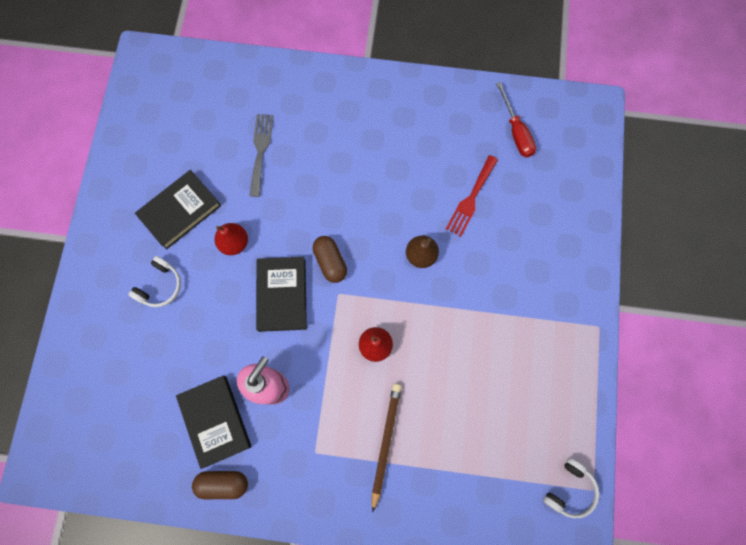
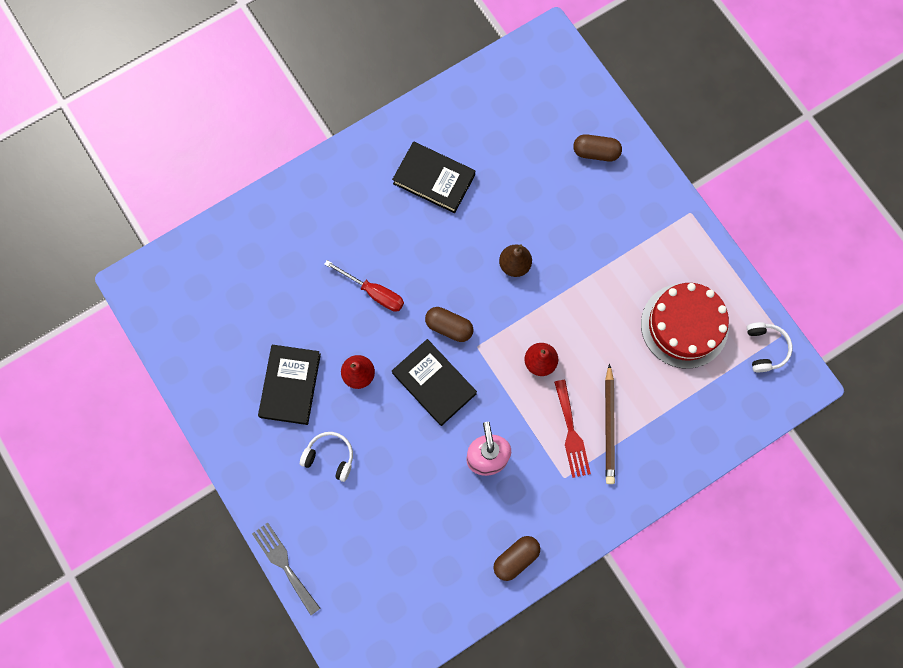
camera: 40 degrees left, 0 degrees up
(160, 286) = (330, 457): white headphones -> white headphones turned 60 degrees counterclockwise
(215, 421) = (468, 519): black book -> black book (434, 179)
(260, 150) = (312, 283): grey fork -> grey fork (284, 565)
(385, 442) = (609, 426): brown pencil -> brown pencil turned 150 degrees counterclockwise
(471, 199) = (515, 189): red fork -> red fork (571, 433)
(516, 132) = (504, 107): red screwdriver -> red screwdriver (374, 292)
(516, 413) = (684, 325): none -> red cake
(559, 220) = (595, 152): none -> brown capsule

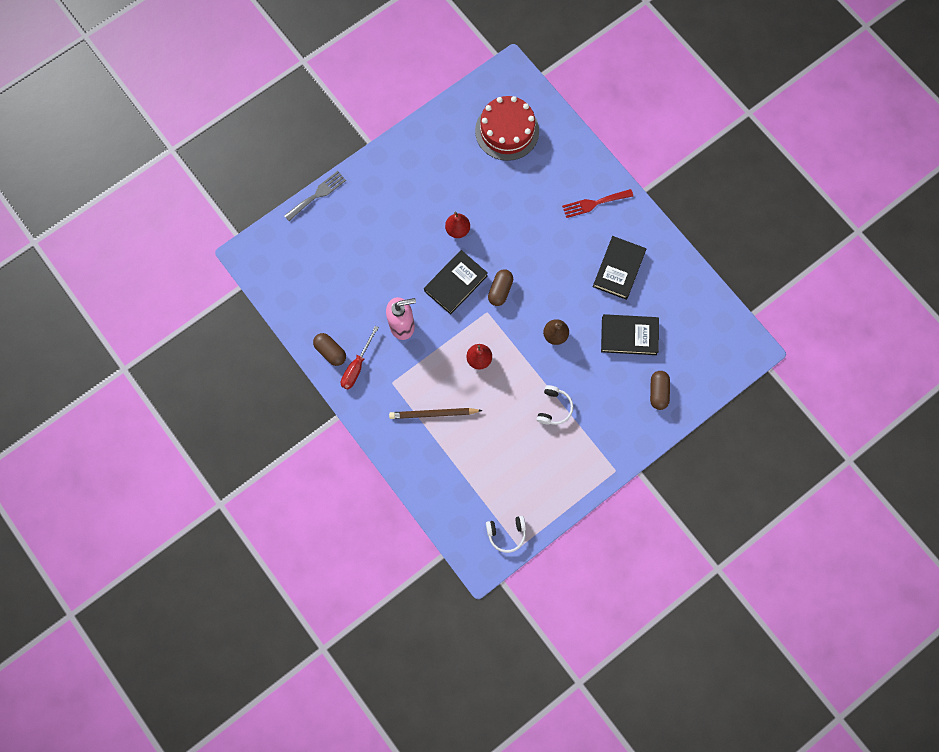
camera: 85 degrees right, 0 degrees up
(290, 385) = (445, 184): black book -> black book (629, 336)
(330, 457) = (395, 216): white headphones -> white headphones (554, 408)
(374, 292) = (521, 234): red screwdriver -> red screwdriver (357, 366)
(571, 433) = (426, 386): red fork -> red fork (594, 203)
(684, 325) = (519, 468): red cake -> red cake (507, 131)

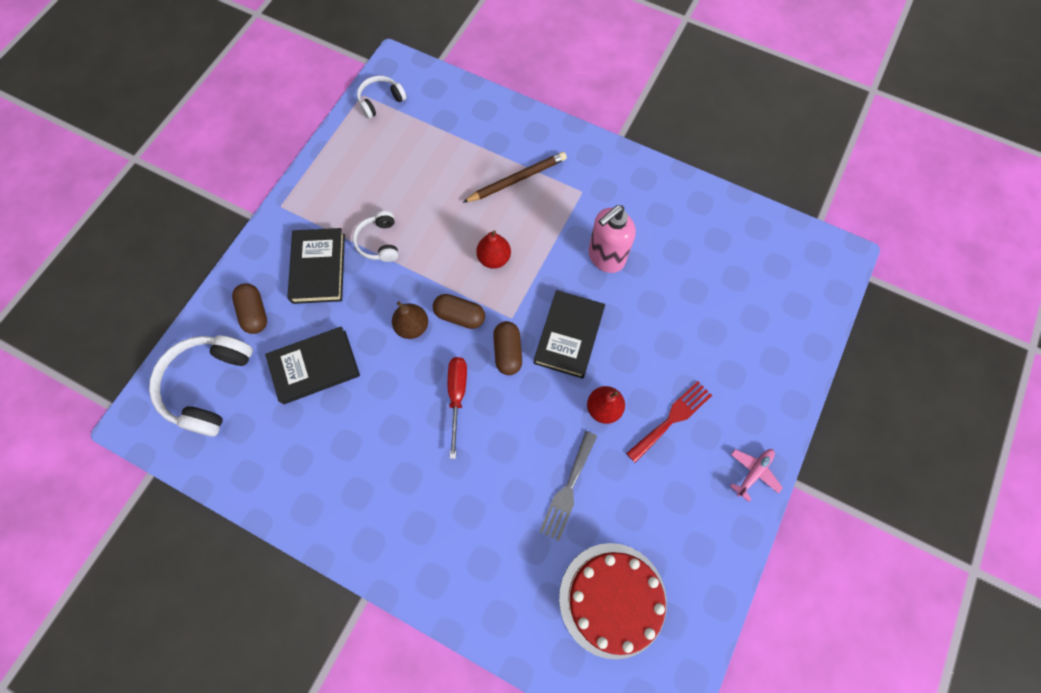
camera: 155 degrees right, 5 degrees down
(317, 195) = (811, 371): grey fork -> grey fork (568, 489)
(330, 351) = (670, 194): brown capsule -> brown capsule (460, 316)
(357, 366) = (631, 192): red screwdriver -> red screwdriver (457, 396)
(390, 157) = (753, 472): none -> pink plane
(594, 203) = (431, 538): red fork -> red fork (672, 419)
(618, 269) = (360, 452): black book -> black book (318, 268)
(702, 353) = (208, 385): none -> white headphones

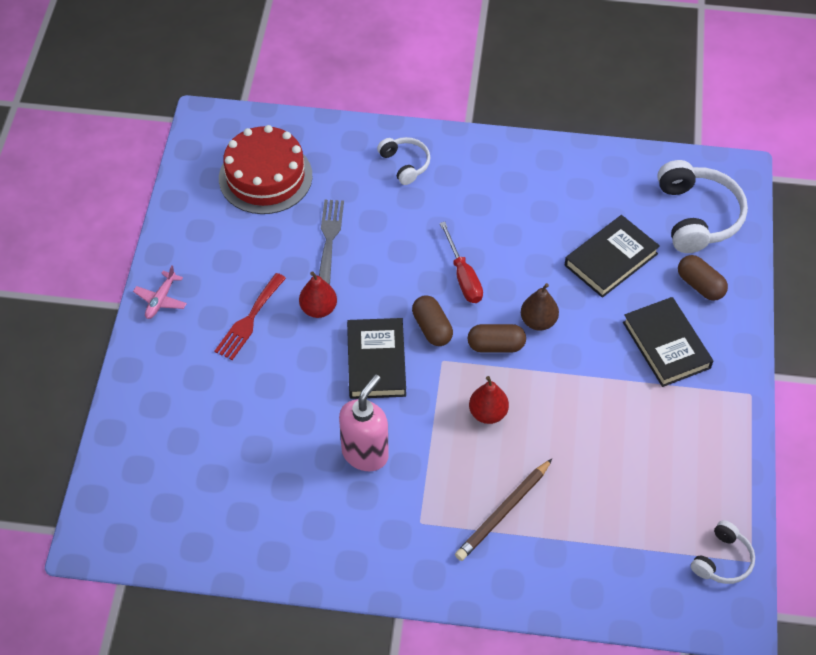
camera: 160 degrees right, 15 degrees down
(379, 242) = (620, 391): white headphones -> white headphones (405, 164)

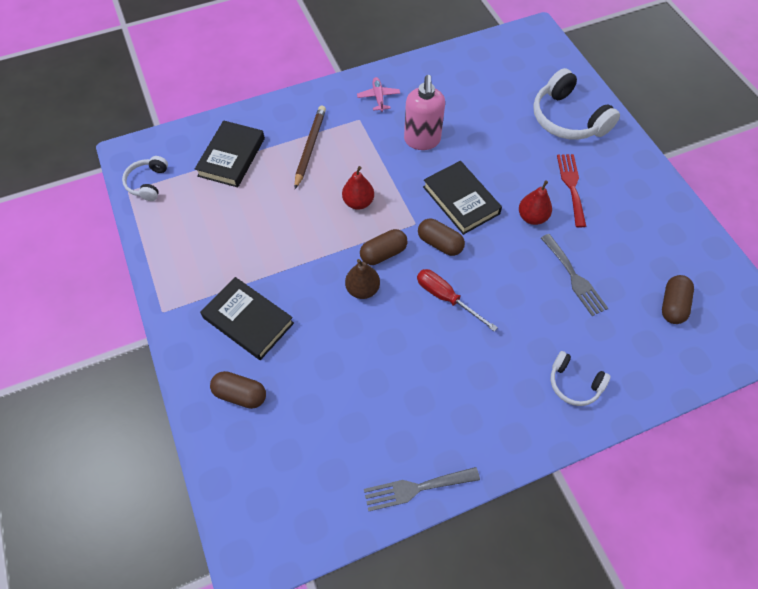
camera: 150 degrees right, 5 degrees up
(161, 300) = (642, 170): pink plane -> pink plane (378, 97)
(265, 177) = (672, 305): red cake -> brown capsule
(585, 158) = (416, 488): none -> grey fork
(611, 259) = (332, 379): black book -> black book (231, 157)
(697, 216) = (272, 475): white headphones -> white headphones (567, 119)

